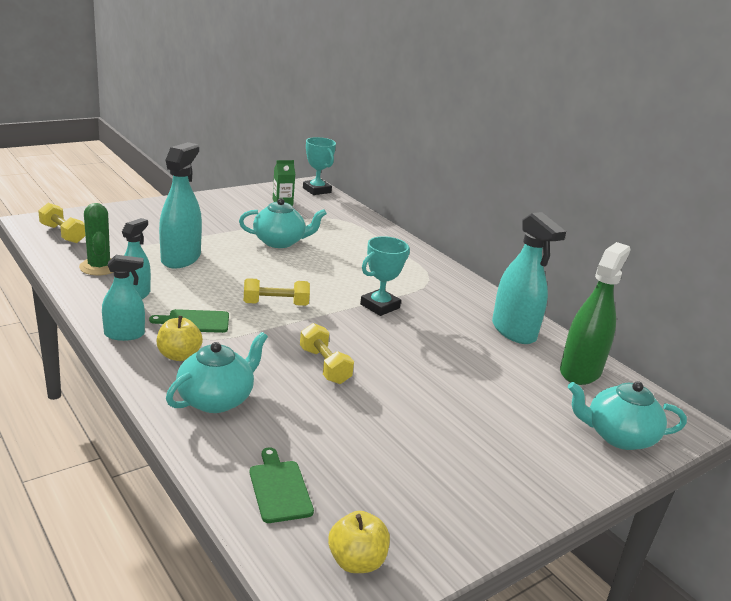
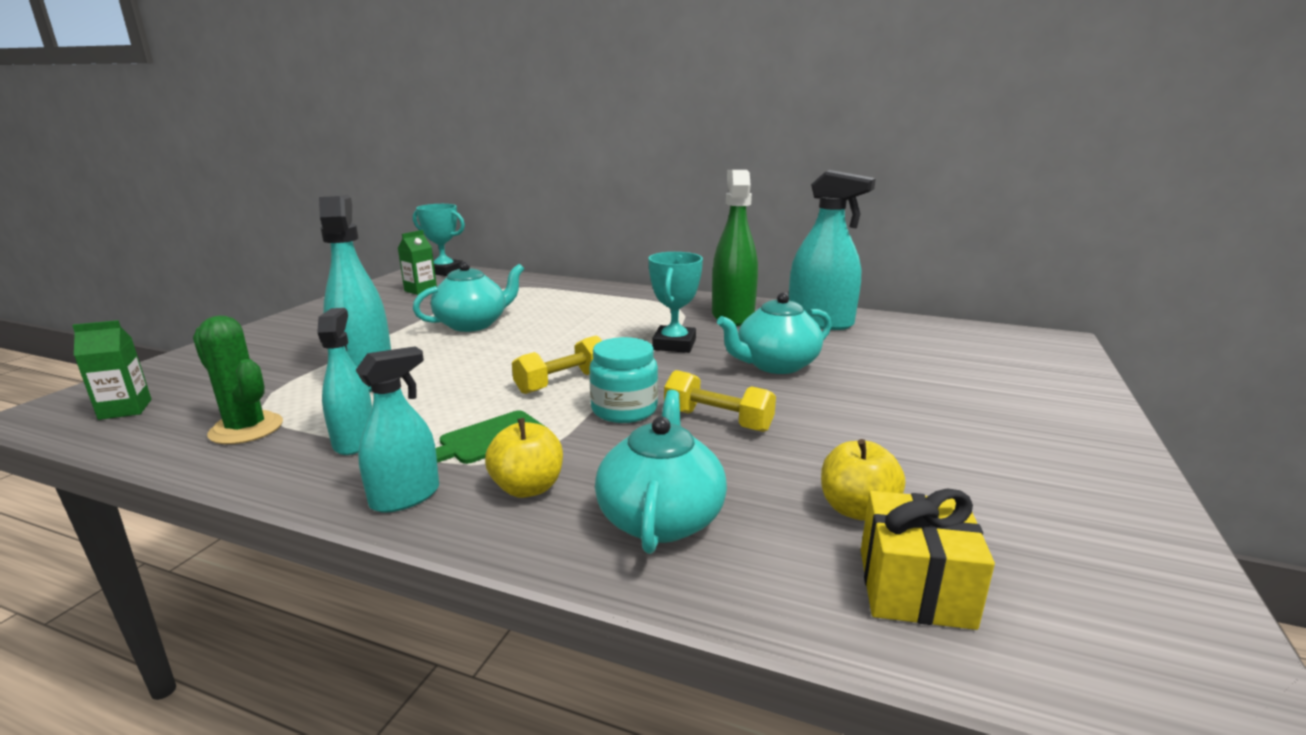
camera: 30 degrees left, 5 degrees down
(63, 234) = (125, 409): yellow dumbbell -> green carton
(279, 488) = (914, 587): green cutting board -> yellow gift
(284, 336) = (624, 410): none -> turquoise jar
(356, 561) = (1140, 624): yellow apple -> yellow apple (856, 509)
(580, 371) = (922, 332): green spray bottle -> green spray bottle (732, 316)
(618, 436) = (1043, 368): turquoise teapot -> turquoise teapot (775, 365)

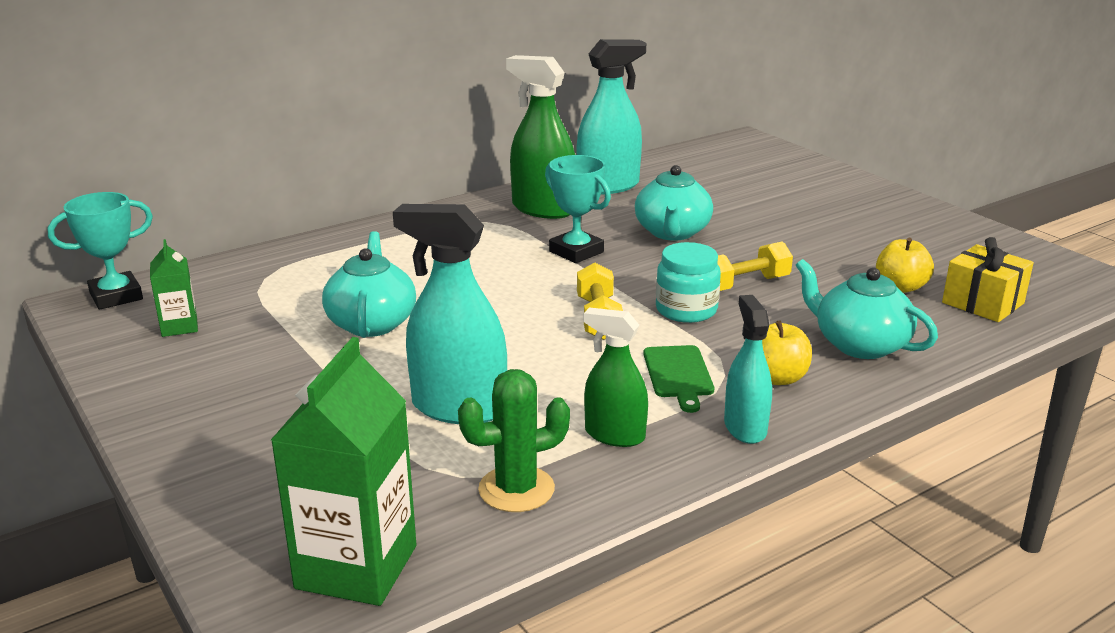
camera: 55 degrees left, 5 degrees up
(125, 409) = (356, 567): green carton -> green carton, size x1.92
(354, 441) = (614, 435): turquoise spray bottle -> green spray bottle

